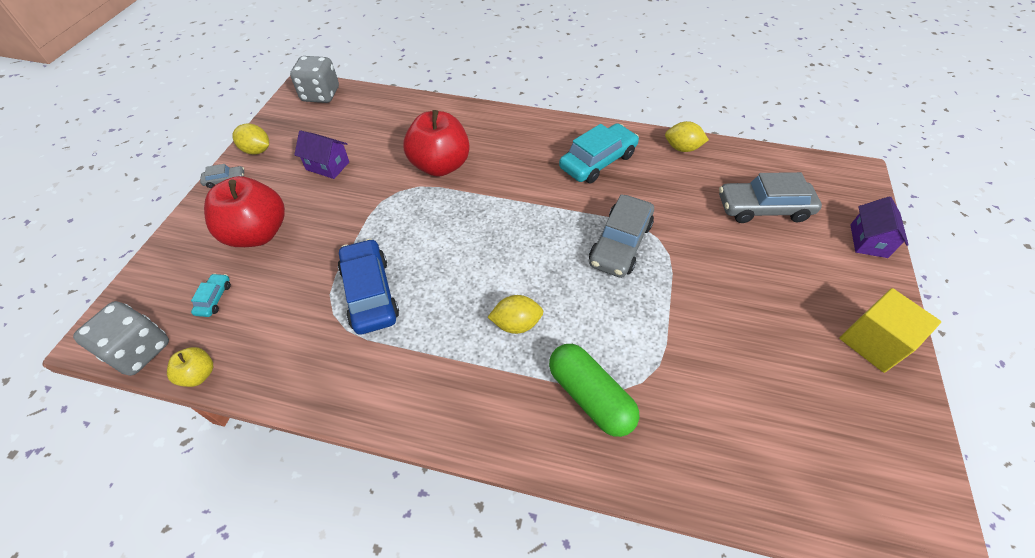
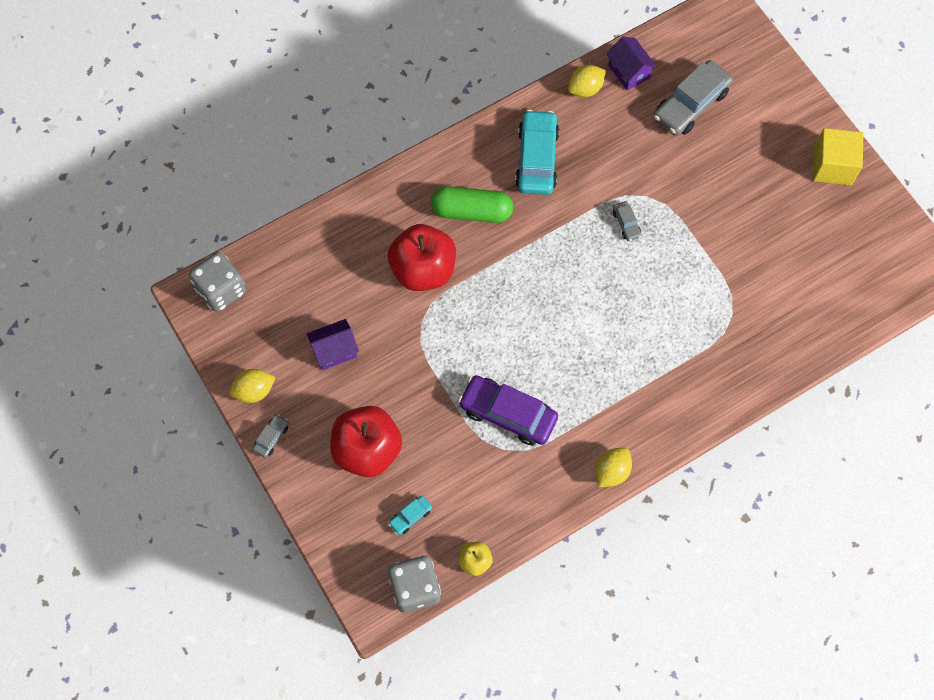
camera: 45 degrees left, 15 degrees up
(214, 299) = (410, 516): turquoise car -> turquoise car turned 90 degrees counterclockwise
(370, 293) = (508, 414): blue car -> purple car
(516, 324) = (624, 346): yellow lemon -> yellow lemon (611, 472)
(590, 396) = (713, 351): green capsule -> green capsule (472, 211)
(620, 244) = (626, 223): grey car -> grey car, size x0.46
(868, 241) = (777, 77): purple house -> purple house (628, 72)

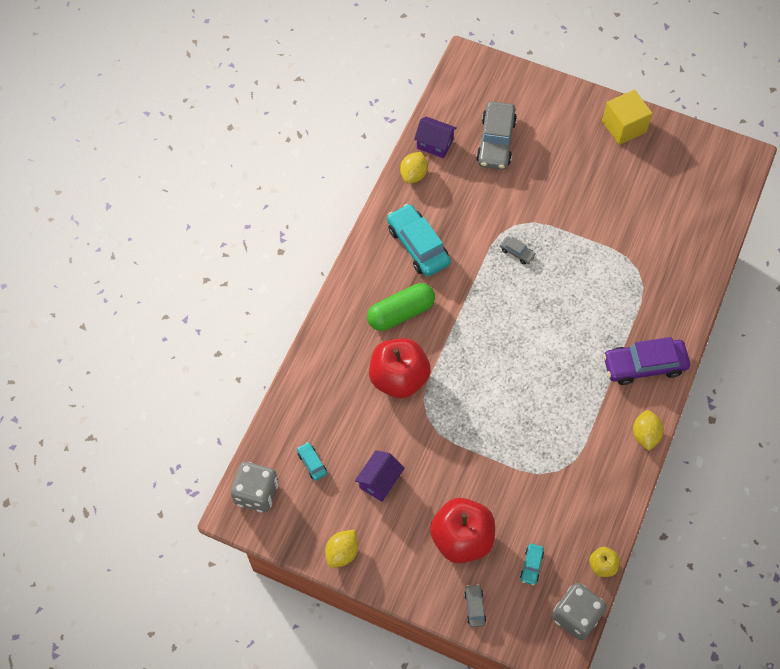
camera: 35 degrees left, 5 degrees down
(271, 437) = (383, 578): grey car -> grey car (474, 607)
(288, 295) = (312, 463): none -> turquoise car
(508, 414) = (541, 443): purple car -> purple car (644, 365)

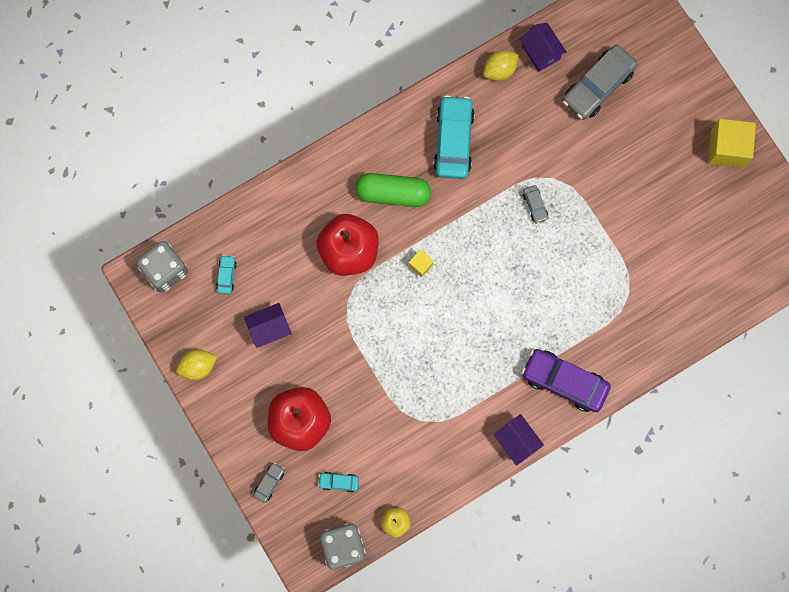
camera: 35 degrees right, 15 degrees up
(464, 352) = (420, 265): none -> yellow cube
(531, 565) = (339, 482): turquoise car -> turquoise car turned 45 degrees clockwise
(645, 435) = (516, 441): yellow lemon -> purple house

